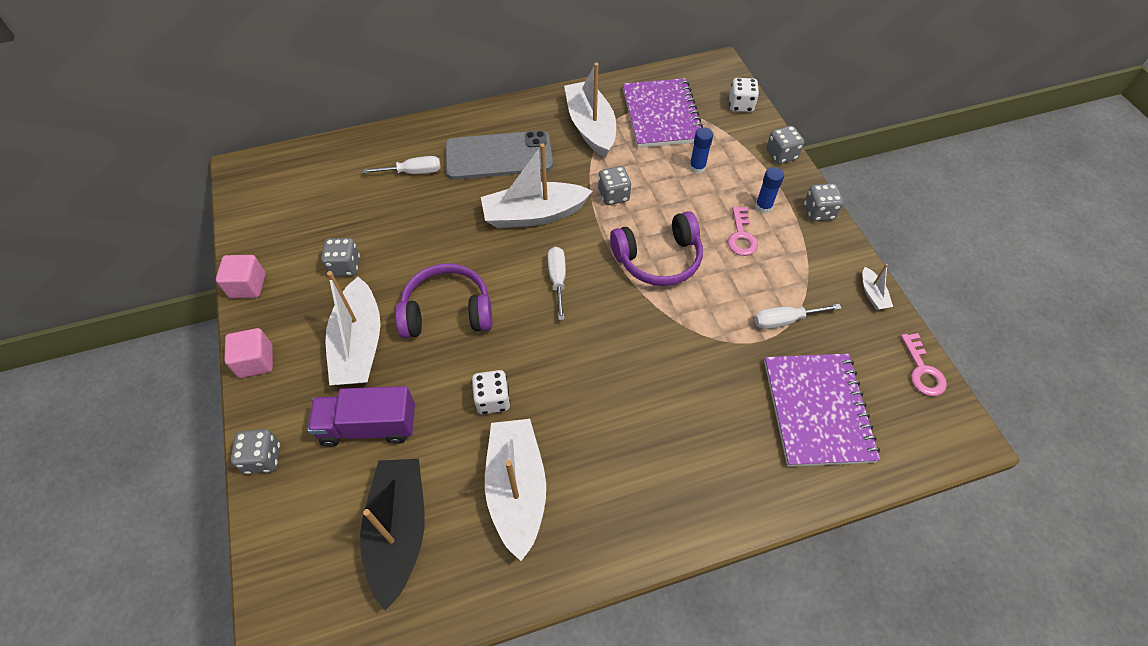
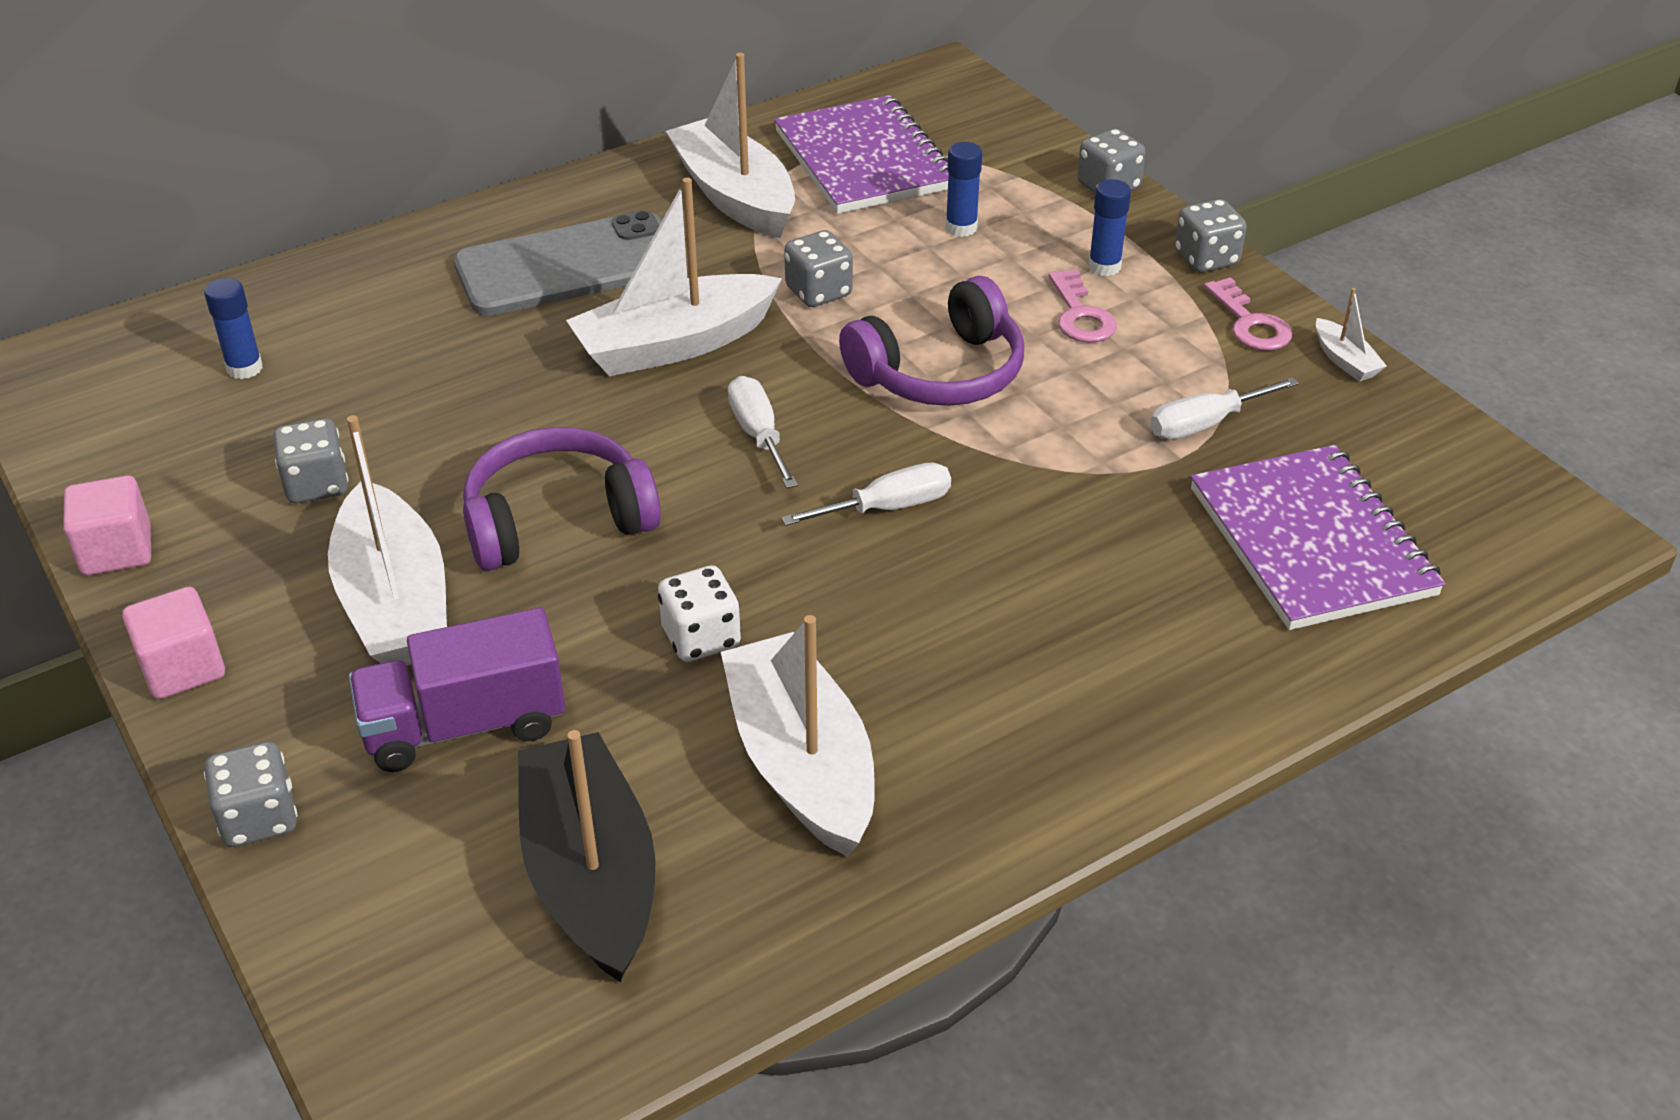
camera: 15 degrees left, 15 degrees down
(333, 189) = (244, 368): none -> blue glue stick
(413, 172) = (403, 316): white screwdriver -> white screwdriver (887, 507)
(741, 105) = (1007, 125): white dice -> none
(922, 370) = (1470, 453): pink key -> pink key (1250, 323)

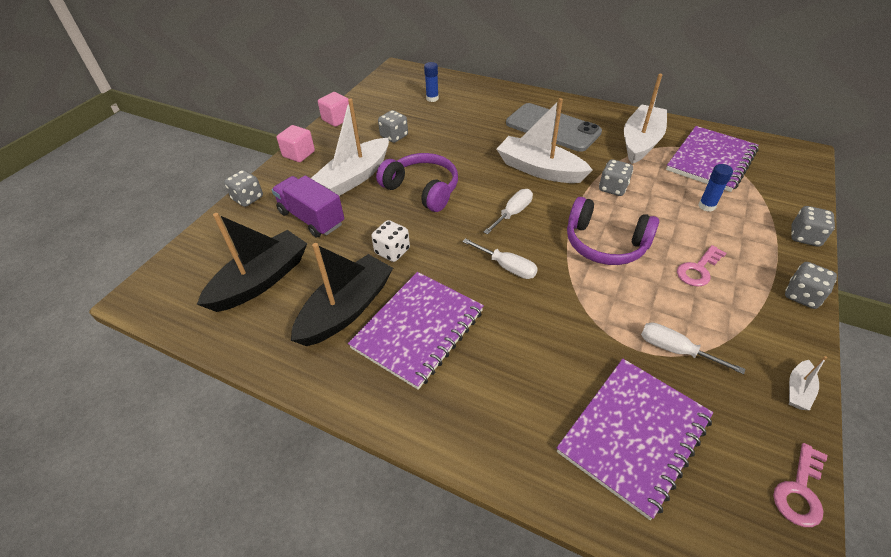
camera: 60 degrees right, 5 degrees up
(801, 764) = (346, 309): white boat -> black boat
(937, 683) = (418, 330): none -> purple notebook
(1104, 266) = (744, 262): blue glue stick -> none
(1250, 323) = (775, 335): pink key -> pink key (800, 491)

